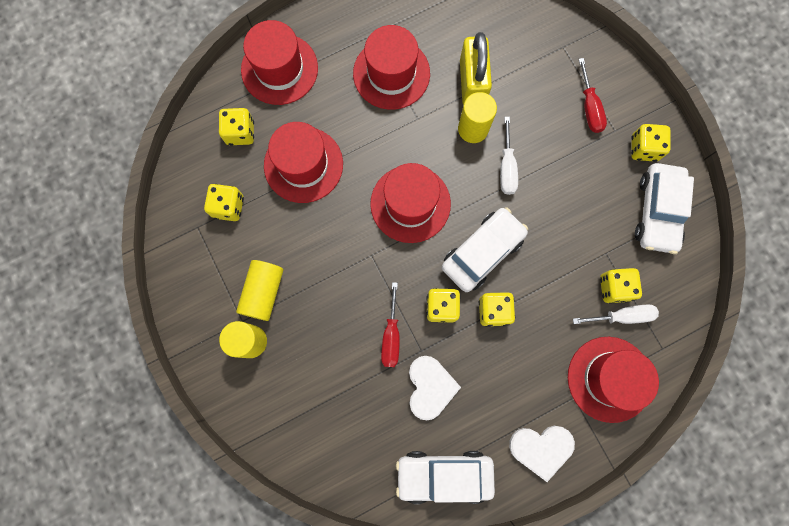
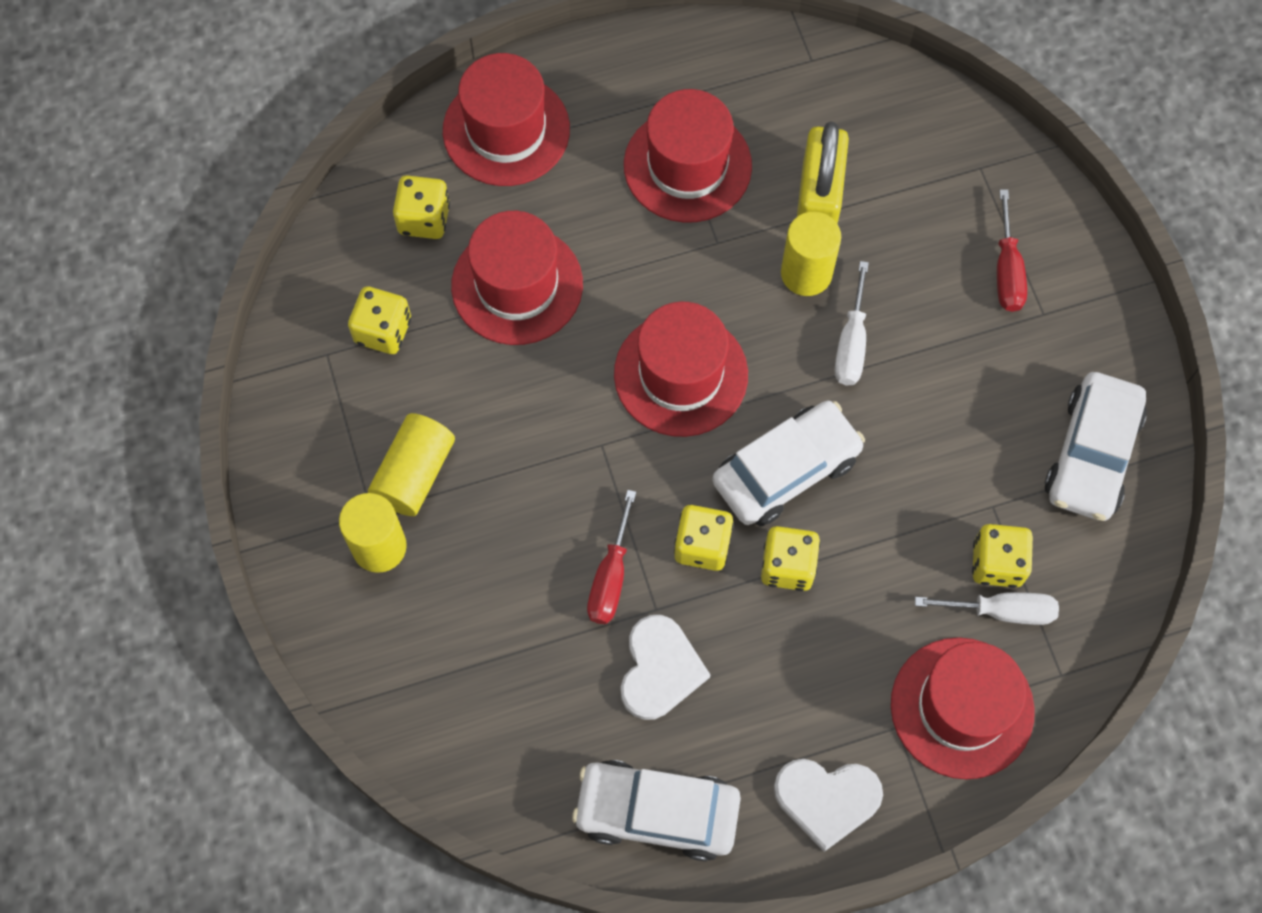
camera: 10 degrees right, 10 degrees down
(644, 148) = (1087, 350): yellow dice -> none

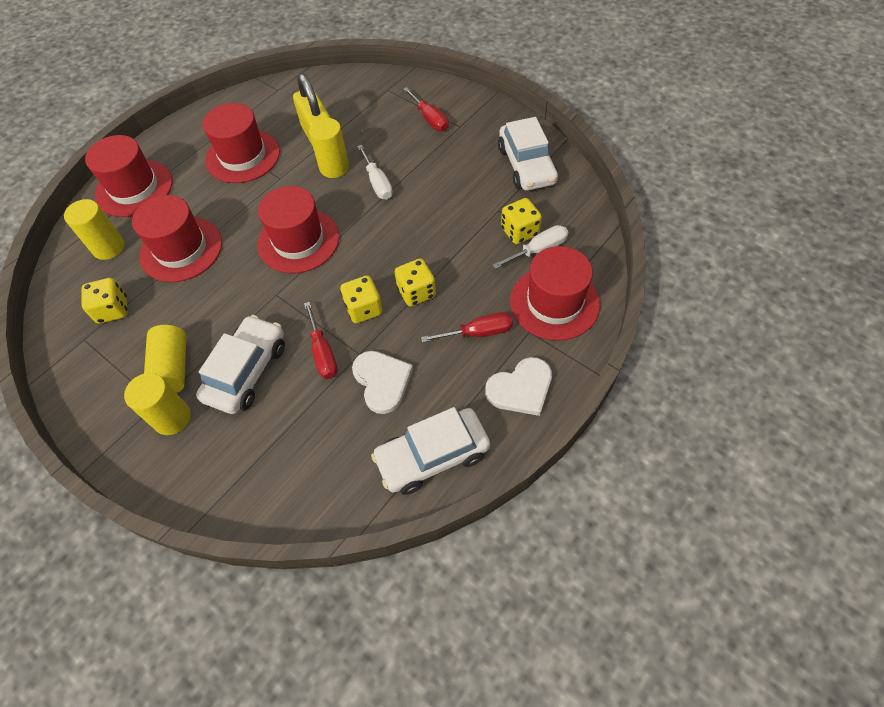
camera: 30 degrees left, 10 degrees down
(424, 219) = (109, 247): yellow dice -> yellow cylinder
(786, 470) = (384, 251): white car -> white car (247, 371)
(828, 683) = (478, 333): none -> red screwdriver

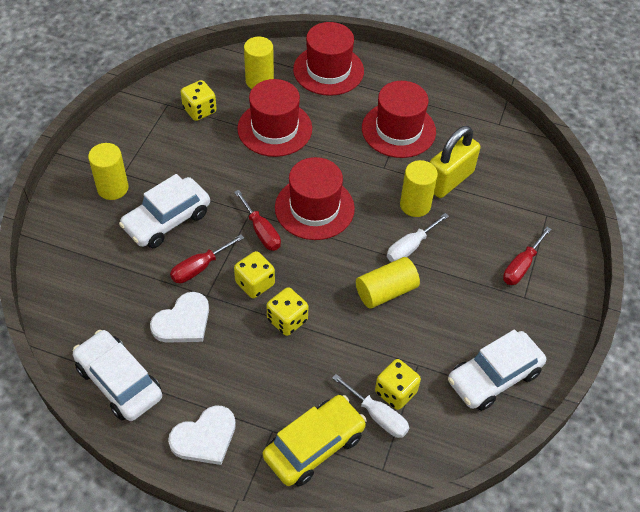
camera: 65 degrees right, 5 degrees down
(173, 368) = (157, 170): yellow cylinder -> yellow cylinder (386, 291)
(247, 371) = (167, 220): white car -> white car turned 135 degrees clockwise
(478, 333) = (257, 385): red screwdriver -> red screwdriver (261, 231)
(521, 388) = (205, 437): white heart -> white heart turned 75 degrees counterclockwise
(554, 302) = (314, 446): red hat -> yellow car

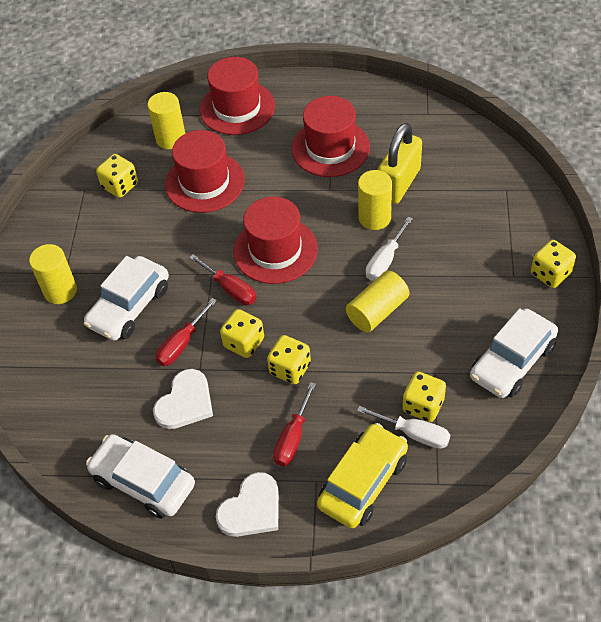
camera: 10 degrees left, 0 degrees up
(521, 266) = (500, 247): red screwdriver -> red screwdriver (293, 438)
(560, 305) = (550, 274): none -> yellow dice

